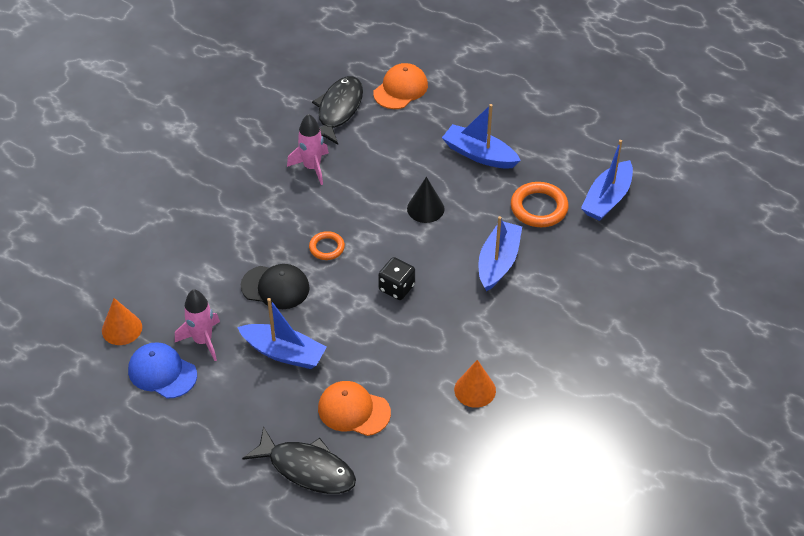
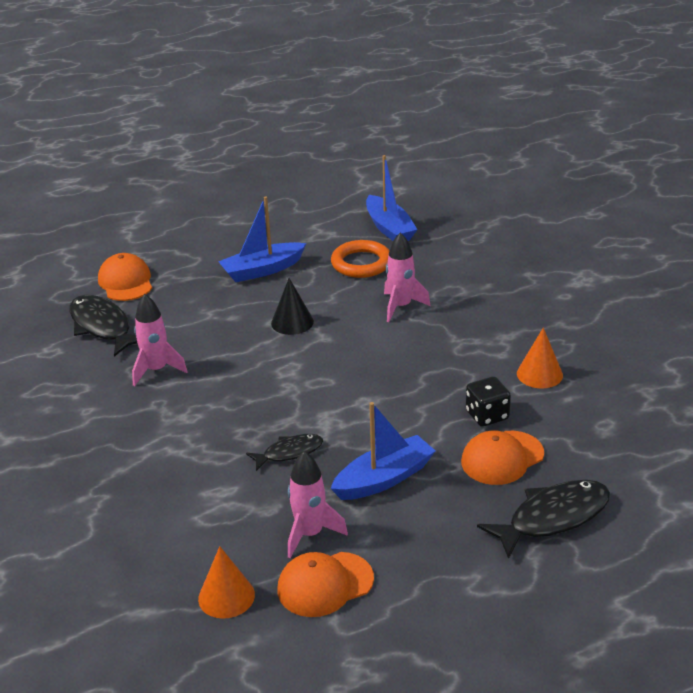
camera: 55 degrees left, 15 degrees down
(162, 372) = (325, 584): blue cap -> orange cap
(275, 287) = (289, 453): black cap -> black fish
(327, 248) = (274, 399): orange ring -> none
(396, 288) = (372, 374): black dice -> black dice (487, 415)
(498, 262) = (401, 307): blue boat -> pink rocket

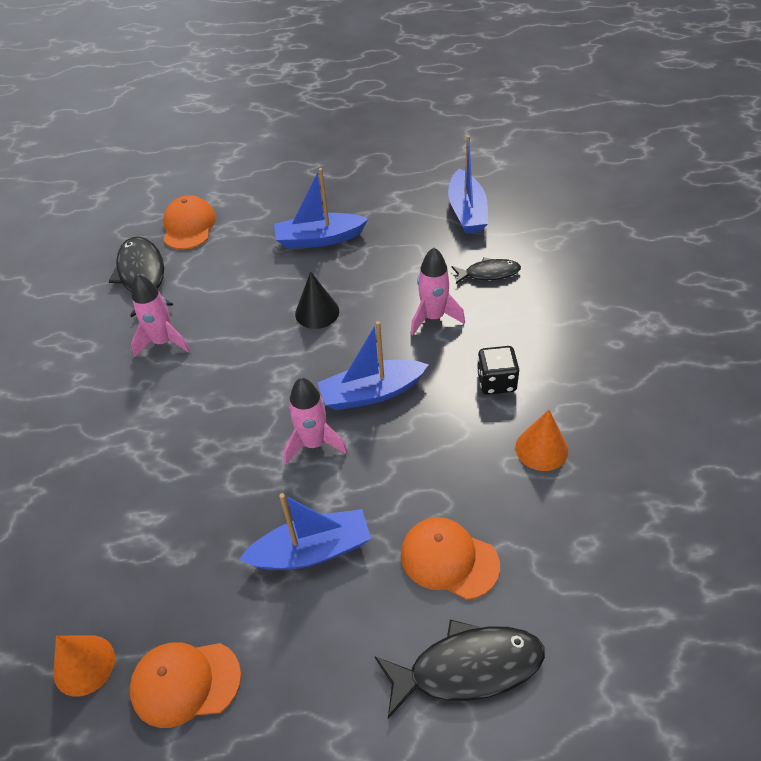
camera: 20 degrees right, 15 degrees up
(289, 453) = (235, 485): black fish -> black fish (489, 273)
(310, 534) = (203, 605): pink rocket -> pink rocket (314, 444)
(361, 263) = (419, 251): orange ring -> none
(375, 367) = (371, 393): none -> blue boat
(487, 415) = (459, 492): black dice -> black dice (496, 382)
(502, 458) = (449, 559): orange cap -> orange cap turned 45 degrees clockwise

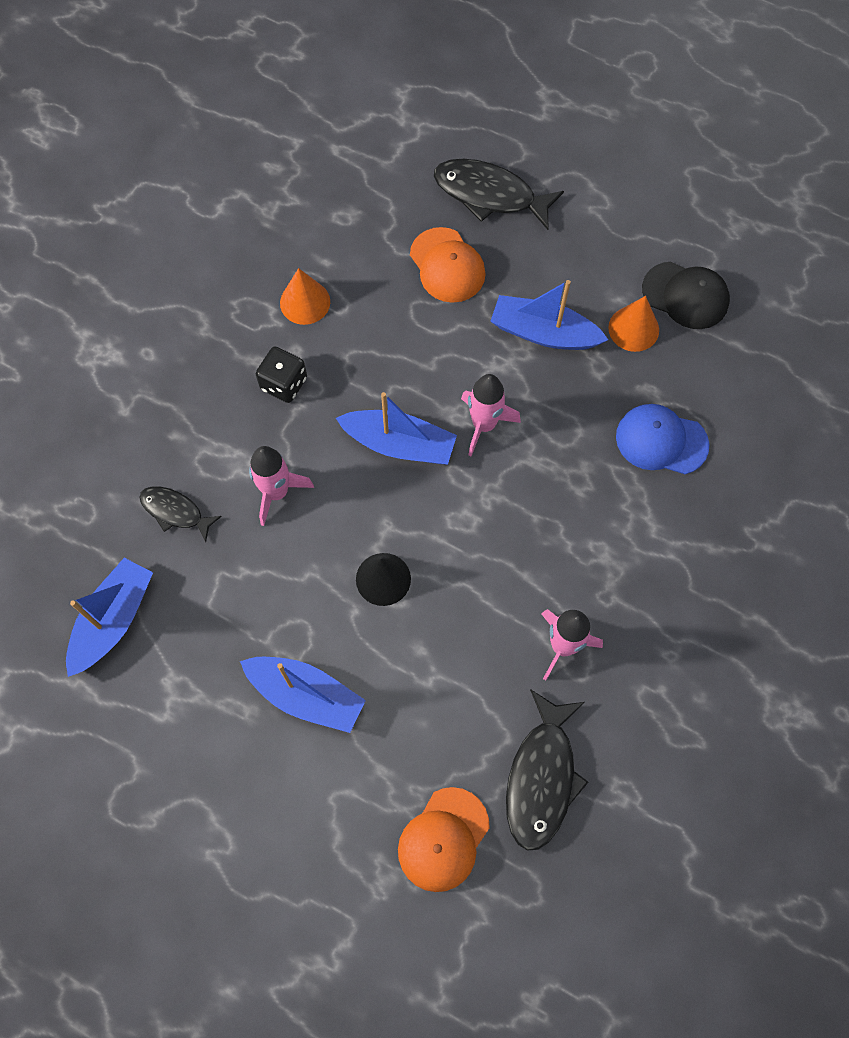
camera: 150 degrees left, 20 degrees up
(84, 665) = (755, 350): orange cone -> orange cone (633, 329)
(149, 519) = (661, 441): none -> blue cap
(185, 683) = (685, 295): orange cap -> black cap

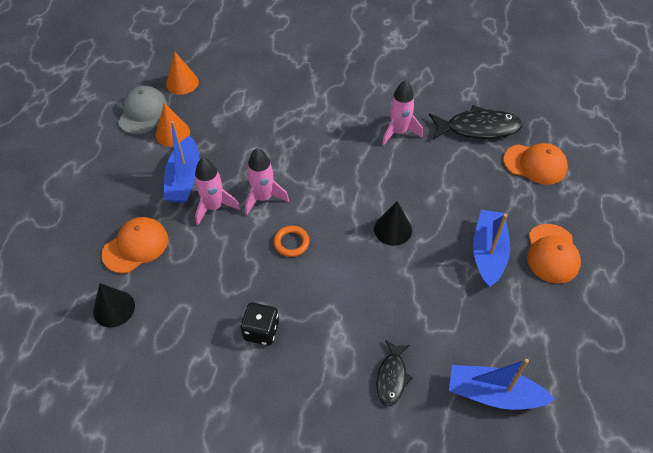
camera: 105 degrees left, 15 degrees down
(276, 492) = (352, 310): pink rocket -> pink rocket (214, 207)
(276, 787) = (552, 253): none -> orange cap
(305, 302) = (184, 336): orange cone -> orange cone (182, 83)
(365, 236) = (114, 308): none -> black cone
(399, 444) = (291, 243): blue boat -> orange ring
(490, 194) = (67, 232): black fish -> none
(661, 441) = (251, 109): blue cap -> none
(685, 295) = (143, 112): black cap -> grey cap

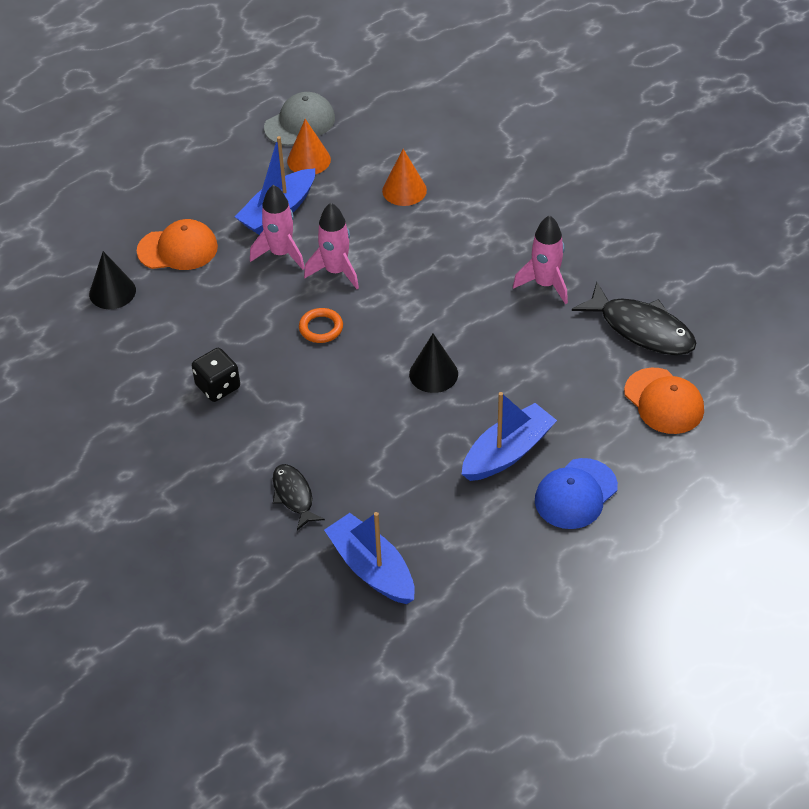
camera: 40 degrees right, 5 degrees down
(182, 83) = (367, 112): orange cone -> orange cone (404, 190)
(392, 377) = (294, 496): black fish -> black fish turned 105 degrees clockwise
(552, 253) = (575, 494): orange cap -> blue cap

